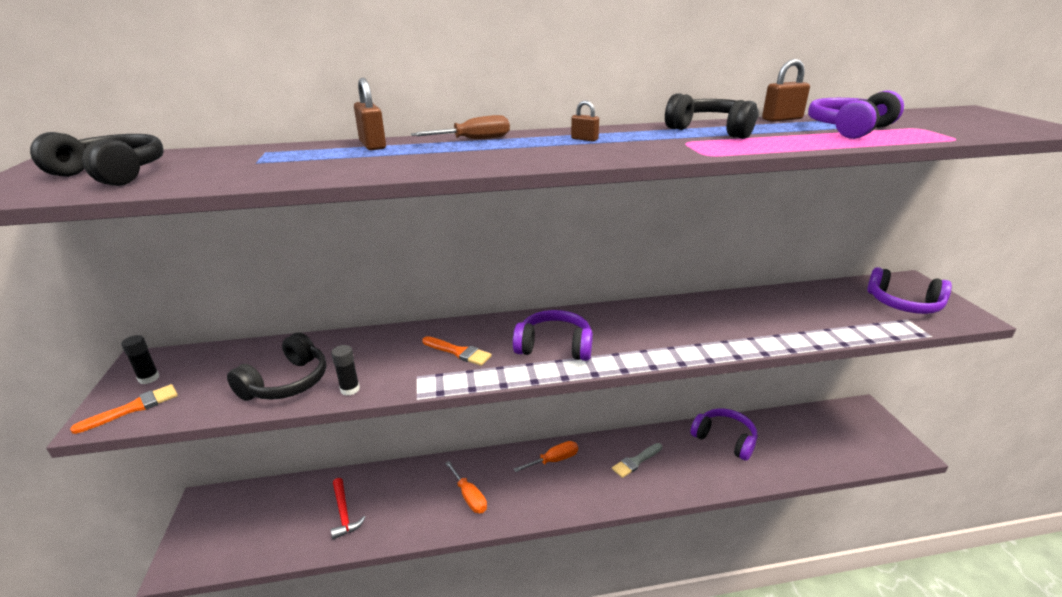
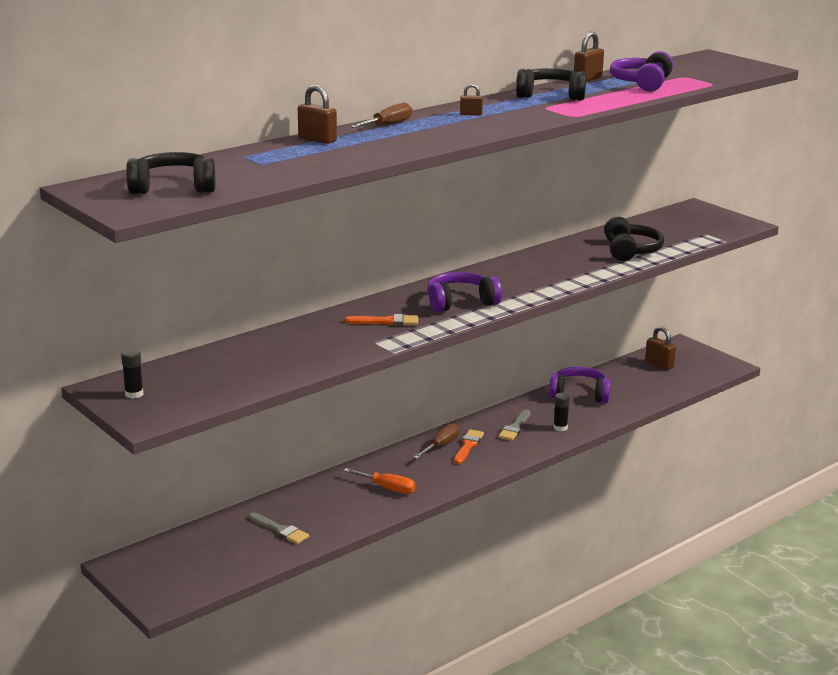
camera: 30 degrees left, 5 degrees down
(133, 408) = (161, 410): orange brush -> orange brush (468, 446)
(287, 383) = (269, 368): black headphones -> black headphones (630, 251)
(344, 513) = (280, 530): red hammer -> grey brush
(350, 389) = (331, 360): black glue stick -> black glue stick (560, 427)
(554, 460) = (441, 446): orange screwdriver -> brown screwdriver
(828, 427) = (659, 364): none -> brown padlock
(903, 304) = (698, 224): purple headphones -> none

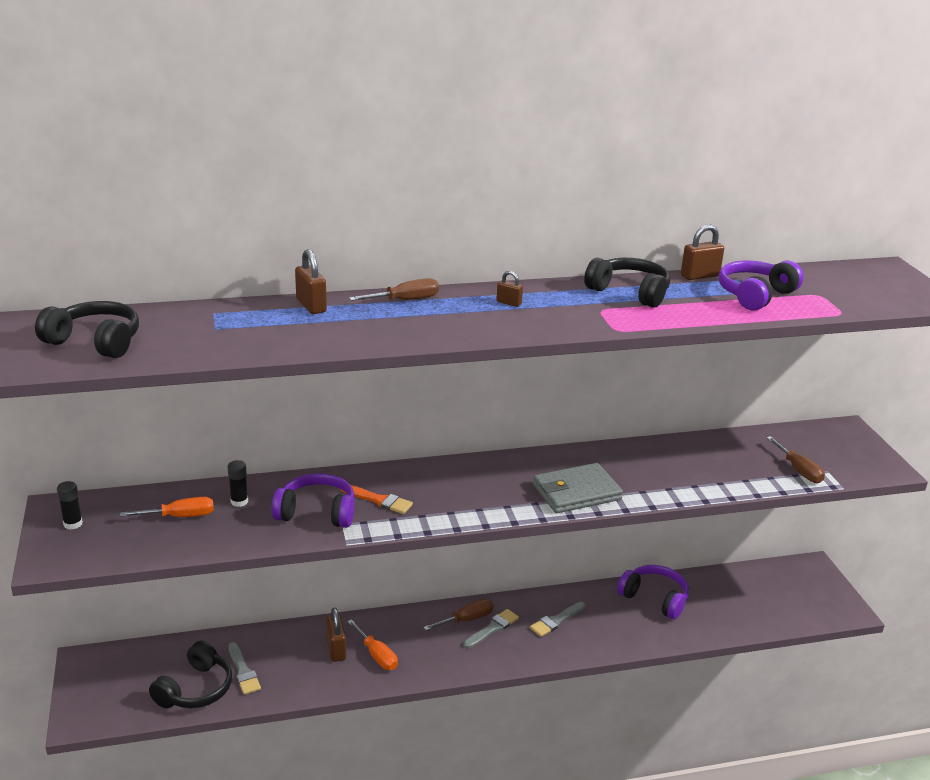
camera: 25 degrees right, 5 degrees up
(227, 368) = (180, 516): none -> orange screwdriver
(460, 302) = (474, 495): purple headphones -> purple headphones (317, 512)
(468, 446) = (492, 628): orange brush -> grey brush
(537, 284) = (576, 492): none -> grey wallet
(560, 427) = (602, 636): black glue stick -> black glue stick (239, 501)
(630, 251) = (719, 473): black headphones -> black headphones (196, 689)
(659, 364) = (769, 586): brown padlock -> brown padlock (336, 649)
(685, 237) = (799, 470): none -> brown screwdriver

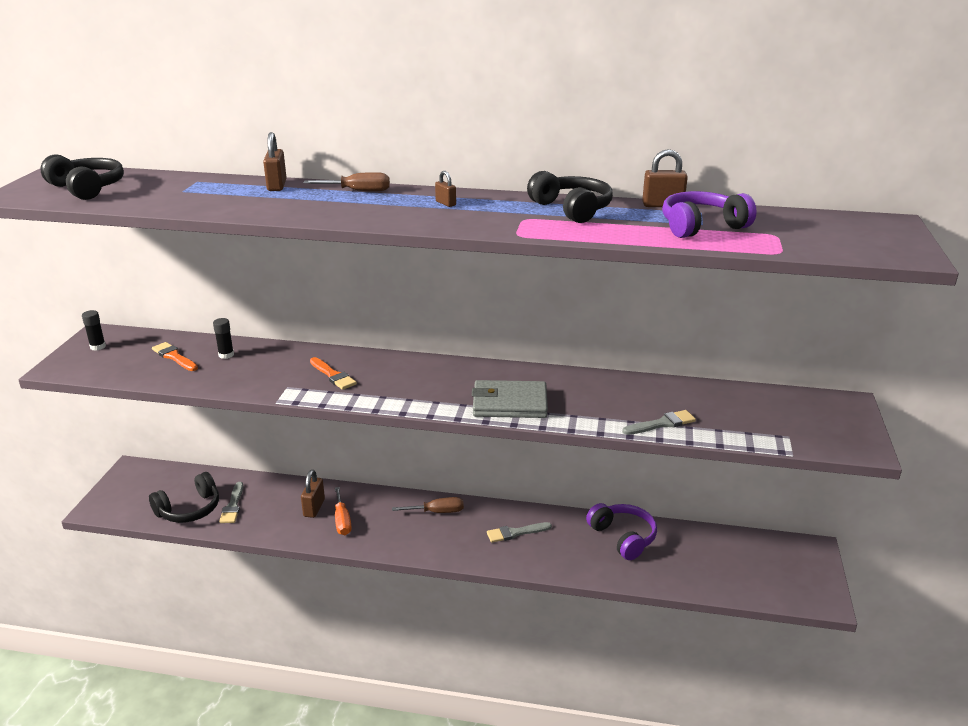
camera: 25 degrees right, 0 degrees up
(180, 516) = (174, 357): orange screwdriver -> orange brush
(317, 512) = (276, 374): purple headphones -> none
(492, 628) = (454, 525): grey brush -> grey brush (662, 424)
(799, 470) = (756, 429): brown screwdriver -> none

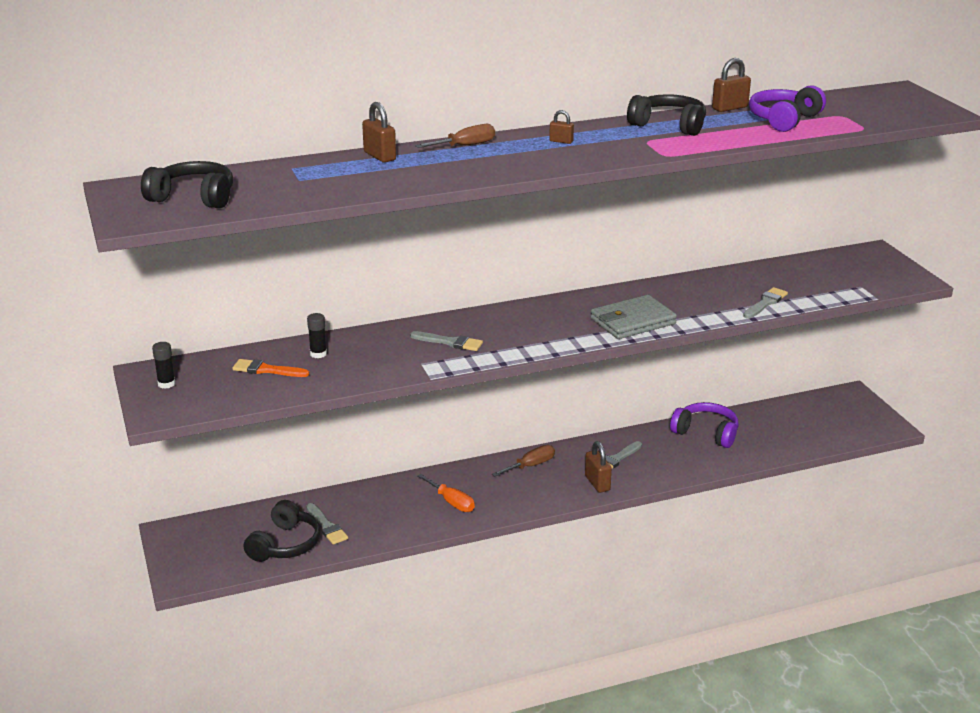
camera: 30 degrees left, 0 degrees up
(314, 508) = (411, 501): brown padlock -> brown padlock (597, 483)
(333, 375) = (450, 342): orange brush -> grey brush

